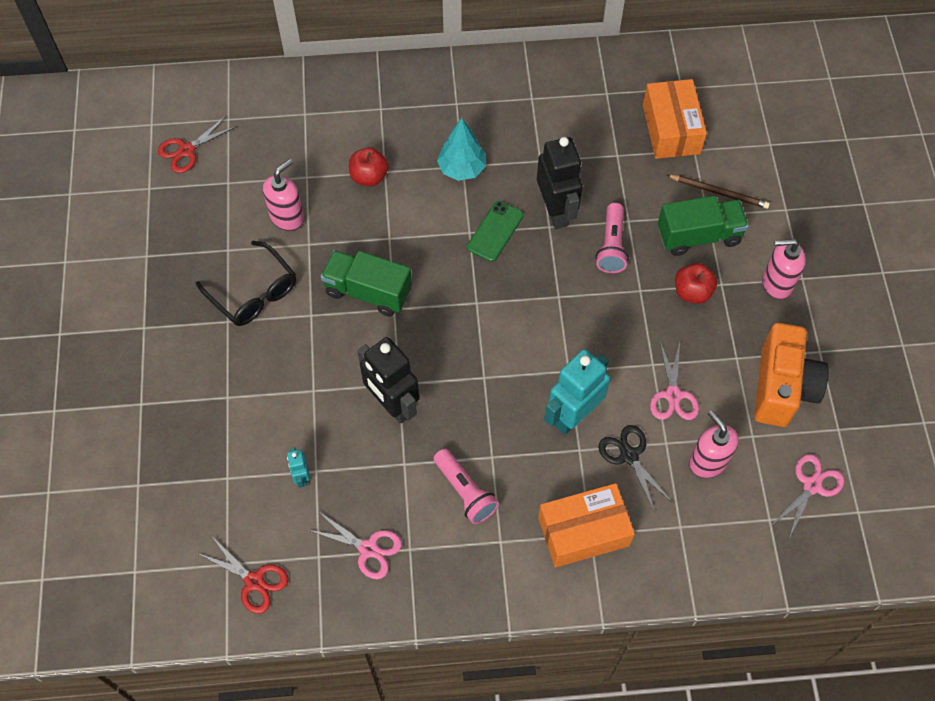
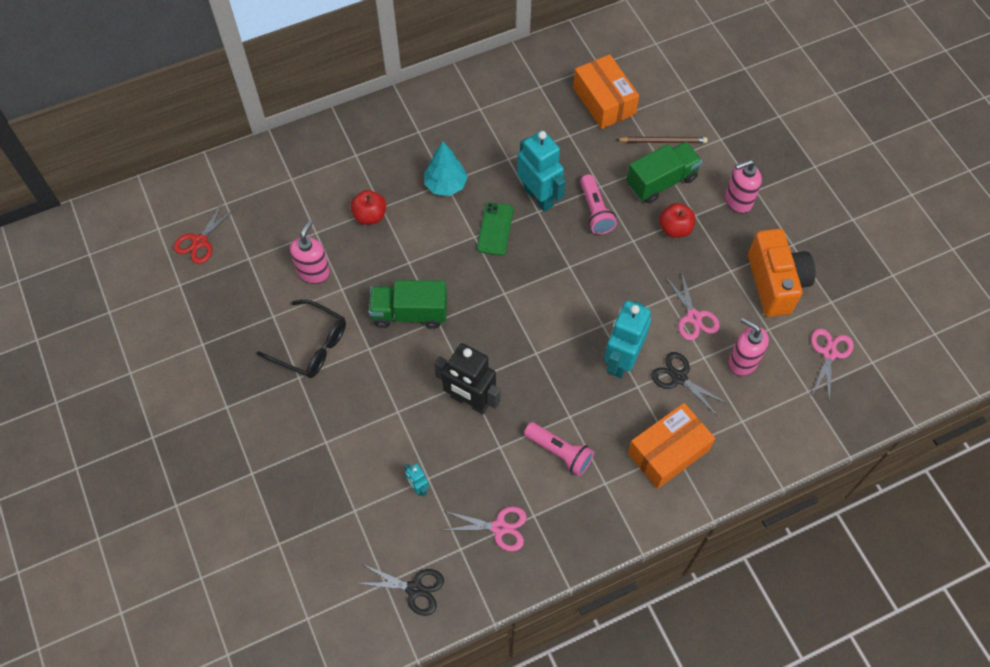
camera: 20 degrees left, 0 degrees up
(254, 581) = (414, 589): red scissors -> black scissors
(556, 211) = (538, 197): black robot -> turquoise robot

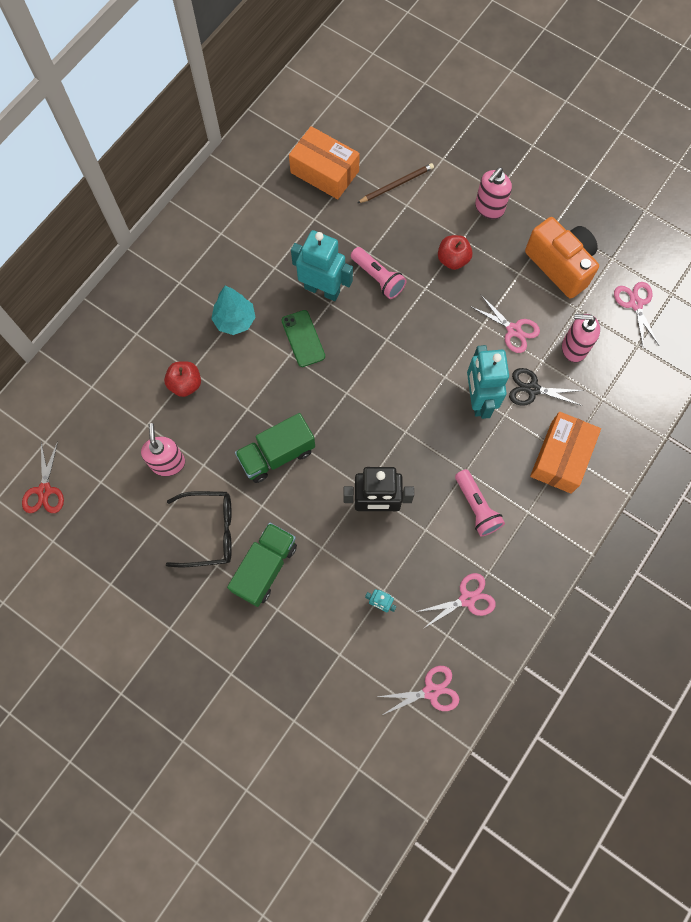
camera: 30 degrees left, 10 degrees up
(414, 589) = (431, 691): black scissors -> pink scissors
(559, 452) = (476, 507): pink flashlight -> pink flashlight turned 60 degrees clockwise
(661, 181) = (417, 222): green truck -> green truck (265, 567)

